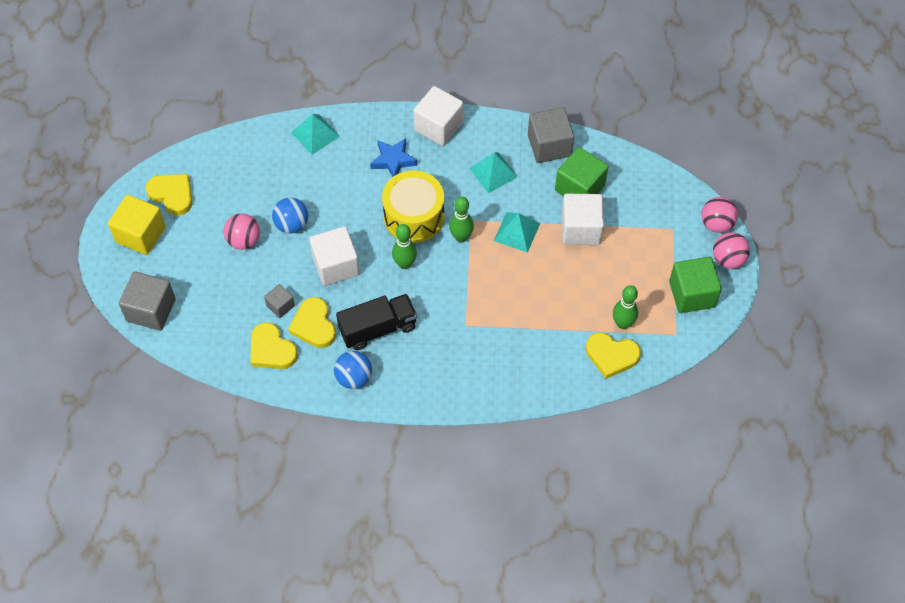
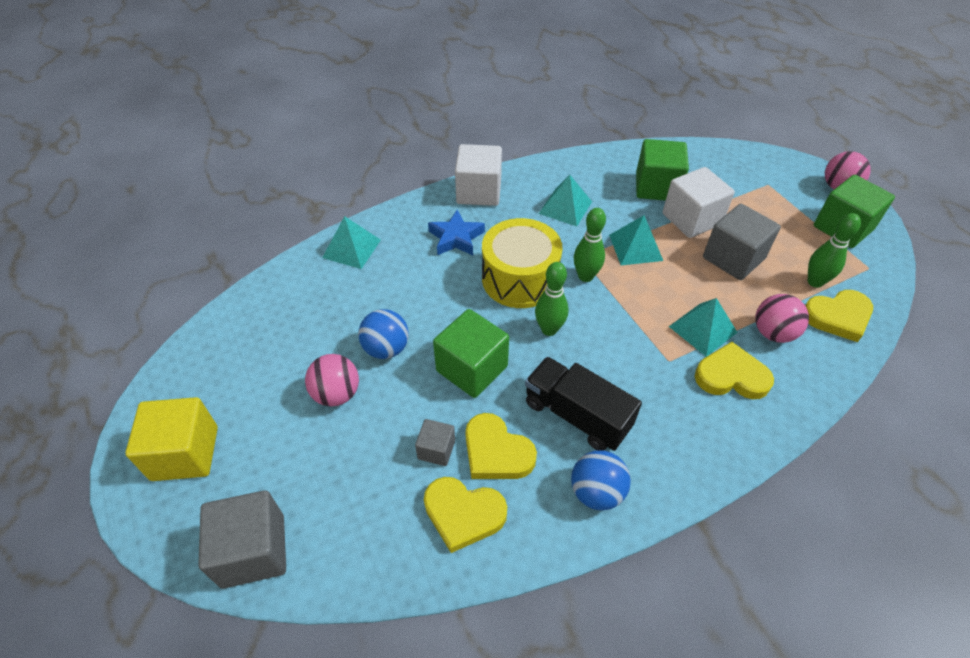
camera: 30 degrees left, 10 degrees down
(172, 195) = (207, 384): yellow heart -> yellow heart (731, 376)
(336, 265) = (472, 368): white cube -> green cube
(378, 328) = (576, 415): black truck -> black truck turned 90 degrees counterclockwise
(508, 316) = (703, 329): none -> turquoise pyramid
(549, 145) = (597, 166): grey cube -> grey cube (733, 258)
(716, 224) = (798, 166): pink ball -> pink ball (773, 333)

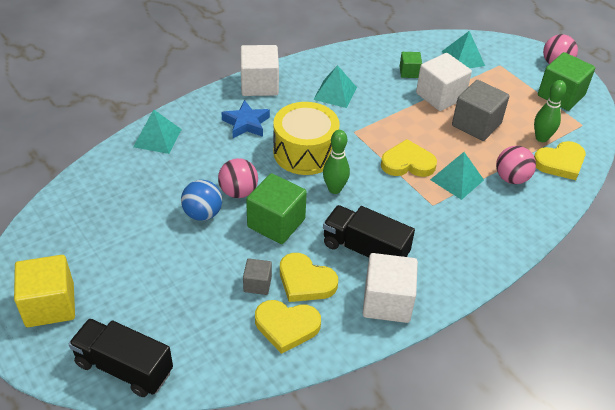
camera: 10 degrees left, 5 degrees down
(253, 551) = (124, 368): grey cube -> black truck
(336, 394) = (168, 251): pink ball -> pink ball (238, 192)
(585, 276) = (359, 146): green bowling pin -> none
(596, 492) = (387, 302): blue ball -> white cube
(636, 247) = (397, 121): turquoise pyramid -> turquoise pyramid (463, 58)
(656, 187) = (409, 72): green cube -> green cube, size x0.53
(731, 376) = (482, 212): yellow heart -> yellow heart (407, 163)

